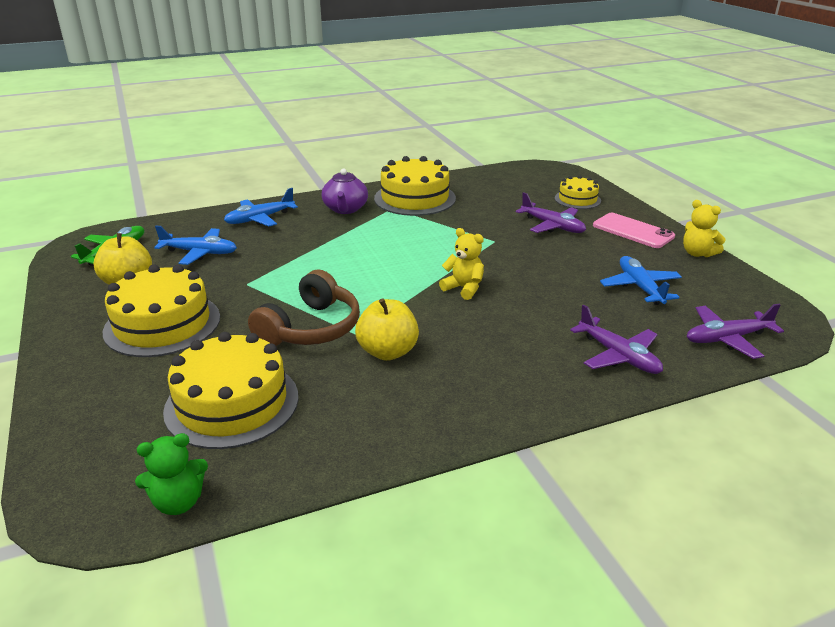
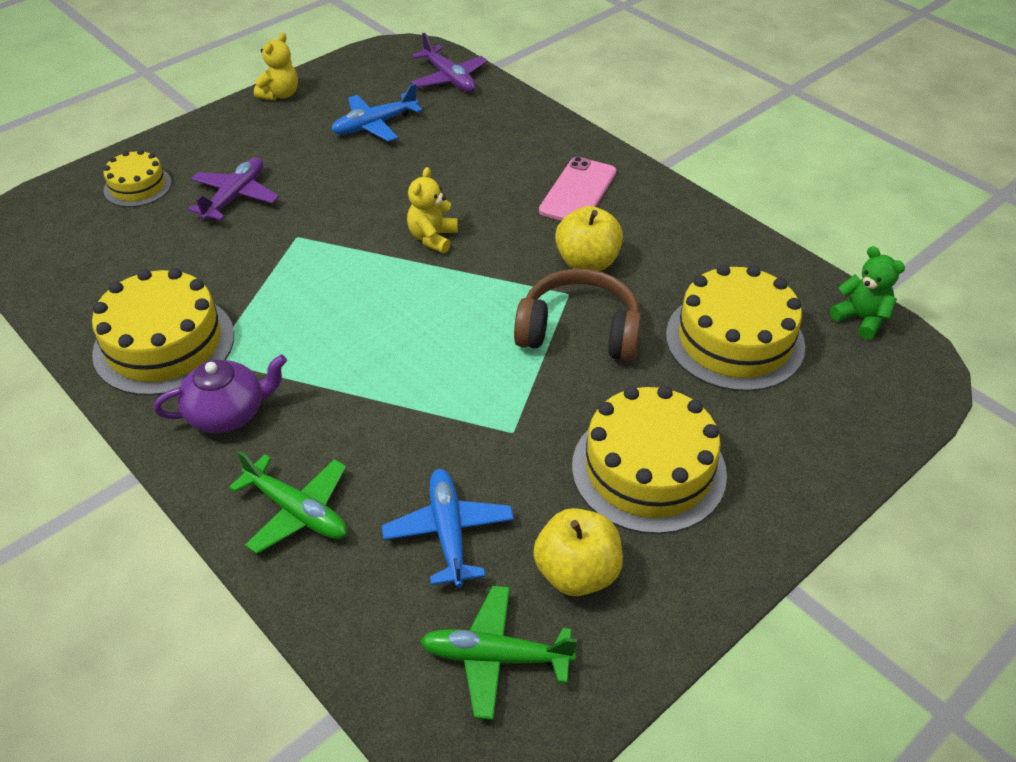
camera: 110 degrees left, 15 degrees up
(260, 219) = (297, 511): blue plane -> green plane
(618, 356) = (509, 129): purple plane -> none
(632, 231) = (233, 137): pink phone -> pink phone (578, 191)

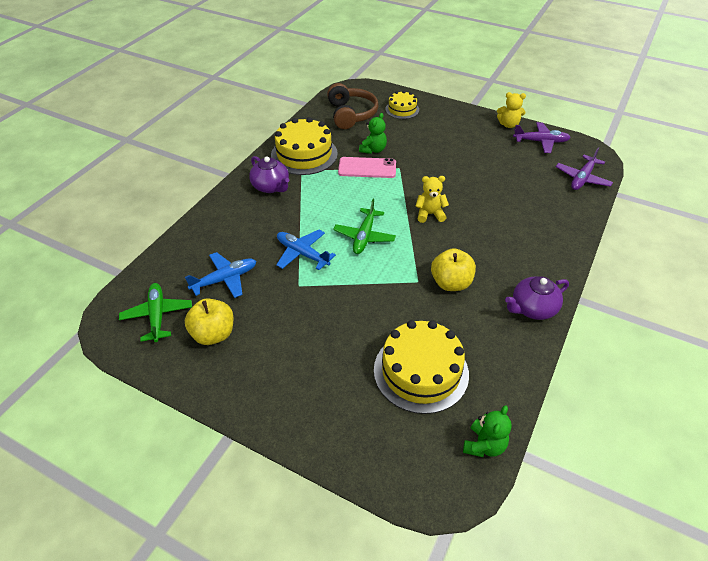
camera: 70 degrees right, 0 degrees up
(224, 252) = (373, 150): none -> green teddy bear
(235, 196) = (415, 139): purple plane -> purple plane (541, 142)
(297, 511) = (222, 226): green plane -> green plane (364, 236)
(374, 125) = (511, 164): blue plane -> blue plane (302, 253)
(578, 191) = (515, 263): pink phone -> pink phone (367, 168)
(579, 331) = (388, 294): brown headphones -> brown headphones (351, 114)
(648, 469) = (293, 349): yellow cake -> none
(665, 206) = (532, 308): none -> purple teapot

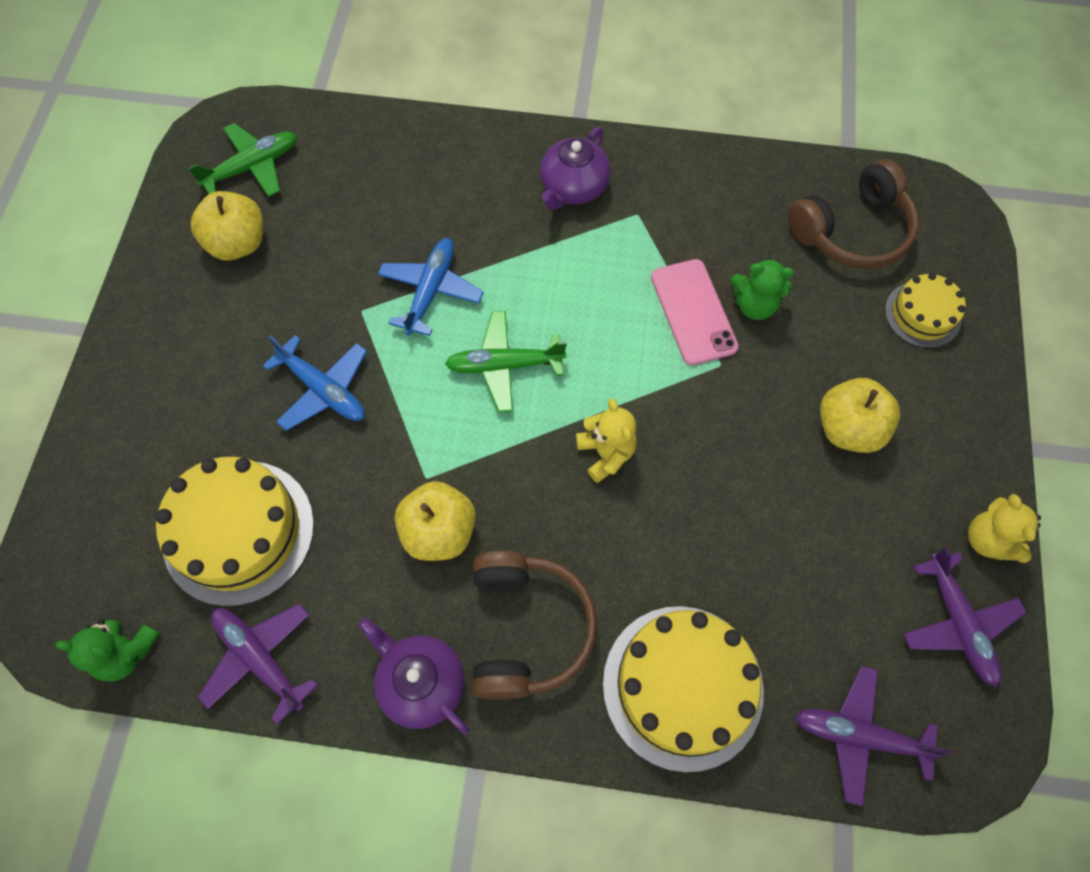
camera: 70 degrees right, 20 degrees up
(225, 279) = (343, 213): blue plane -> blue plane (323, 390)
(304, 154) = (684, 201): yellow cake -> yellow cake (682, 686)
(447, 143) = (848, 428): none -> yellow apple
(504, 375) = (260, 658): none -> purple plane
(513, 263) = (527, 629): none -> brown headphones

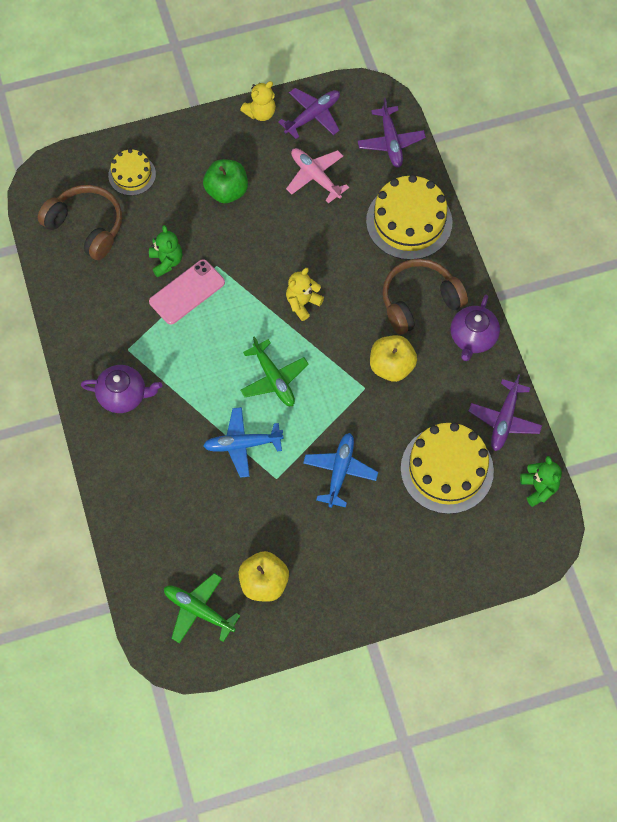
camera: 115 degrees left, 0 degrees up
(829, 572) = (315, 177): none -> pink plane
(848, 428) = (227, 191): yellow apple -> green apple

